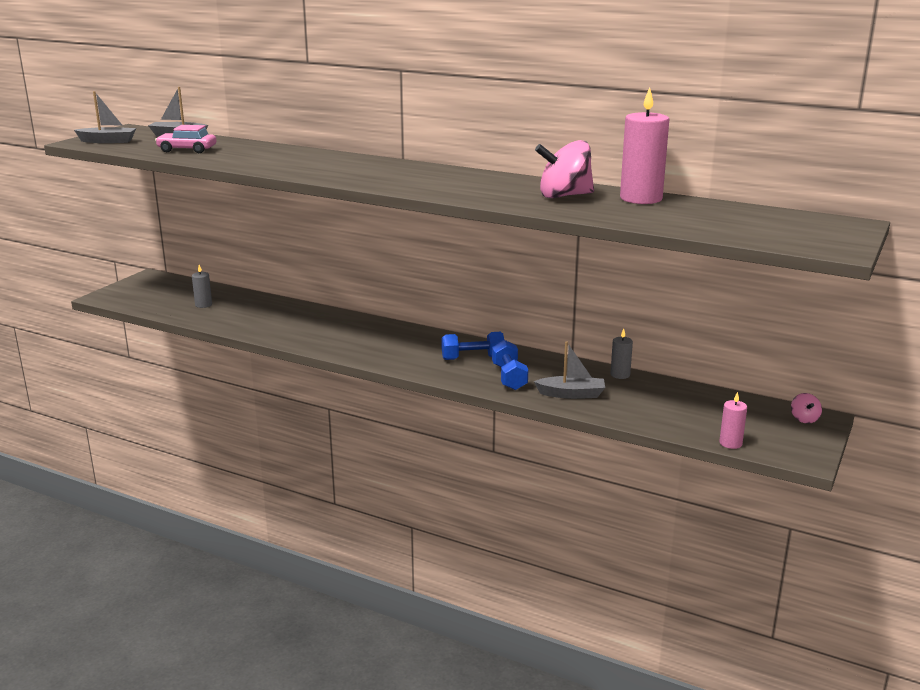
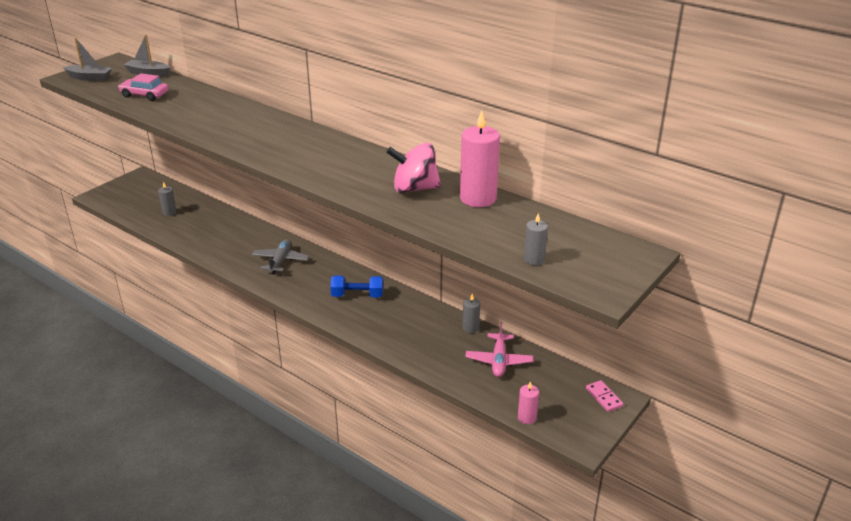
camera: 10 degrees right, 10 degrees up
(364, 336) = (280, 261): none -> grey plane
(509, 377) = (377, 320): blue dumbbell -> none
(571, 394) = (420, 346): grey boat -> none
(669, 399) = (499, 360): none -> pink plane
(742, 234) = (534, 259): none -> grey candle
(804, 419) = (603, 397): pink spinning top -> pink domino

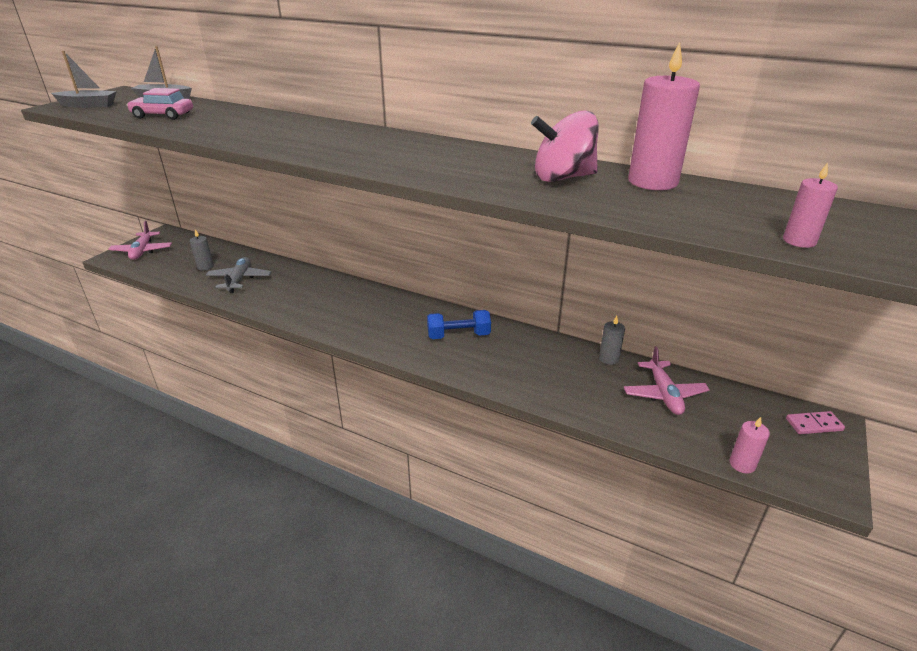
camera: 10 degrees left, 0 degrees up
(120, 192) = (142, 251): none -> pink plane
(280, 261) = (352, 306): grey plane -> grey plane (239, 280)
(534, 259) = (799, 241): grey candle -> pink candle
(603, 397) = (814, 425): pink domino -> pink domino turned 60 degrees counterclockwise

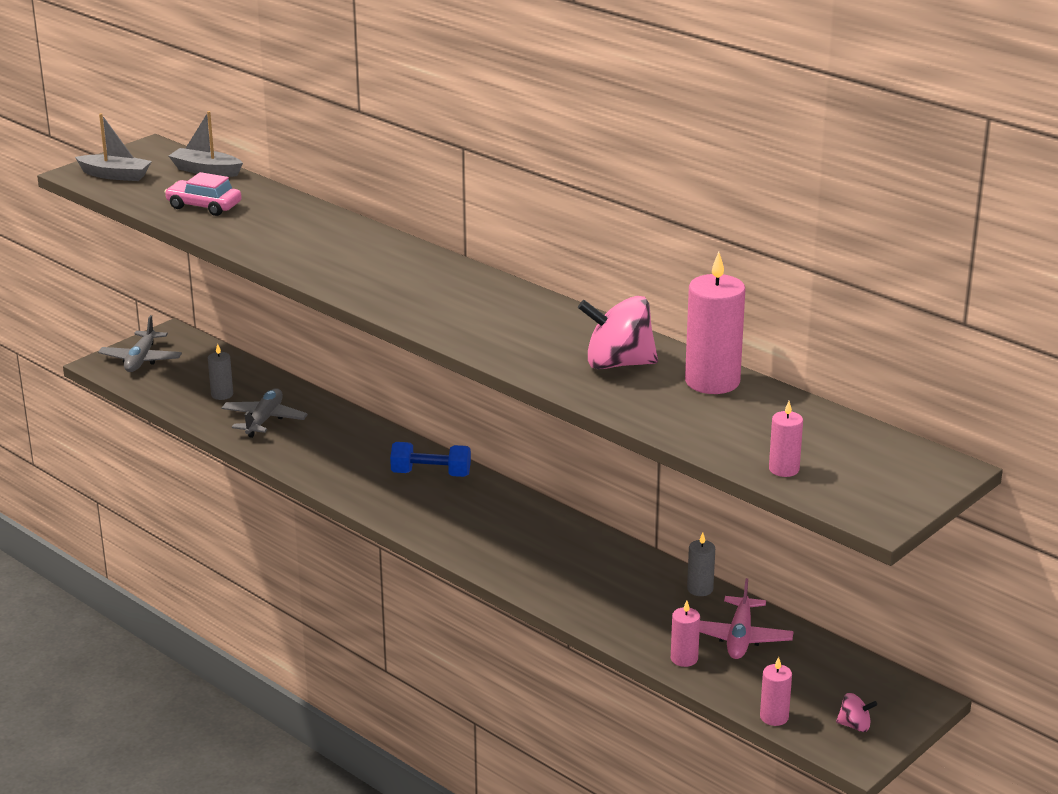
camera: 15 degrees right, 5 degrees down
(142, 251) = (141, 359): pink plane -> grey plane
(458, 335) = (523, 533): blue dumbbell -> blue dumbbell (431, 474)
(636, 421) = (684, 658): none -> pink candle
(807, 460) = (854, 725): none -> pink spinning top
(814, 425) = (897, 696): pink domino -> none

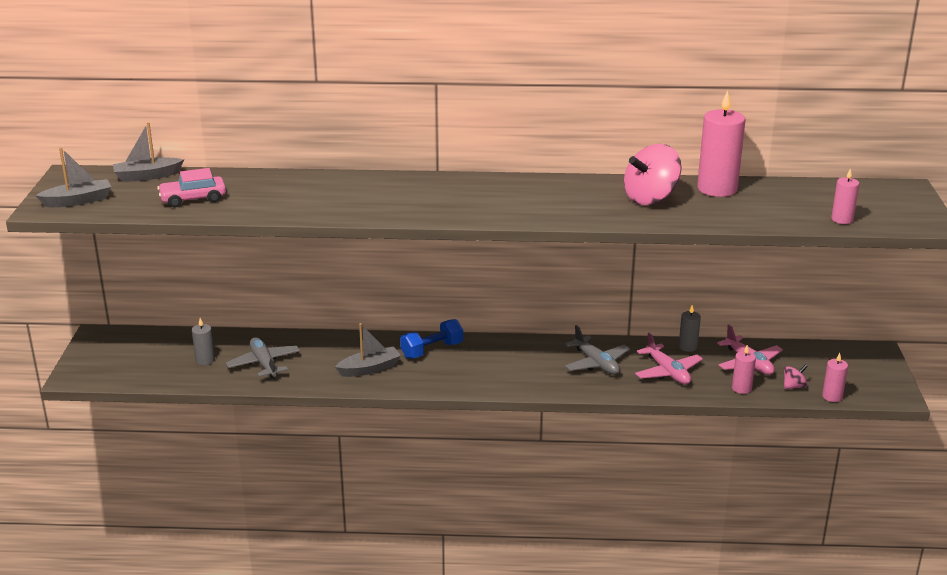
camera: 40 degrees left, 0 degrees up
(141, 359) = (101, 361): grey plane -> grey plane (596, 363)
(347, 466) = (369, 369): none -> grey boat
(632, 604) = (667, 372): none -> pink plane
(854, 725) = (872, 381): pink spinning top -> pink spinning top (794, 386)

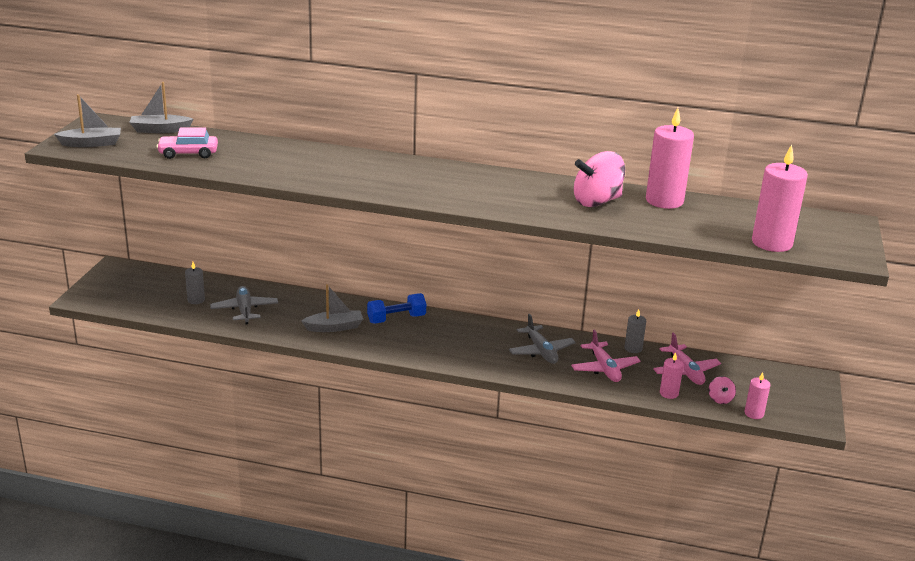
camera: 10 degrees right, 0 degrees up
(794, 386) = (720, 399): pink spinning top -> pink spinning top turned 105 degrees clockwise
(842, 219) = (772, 243): pink candle -> pink candle, size x1.95

